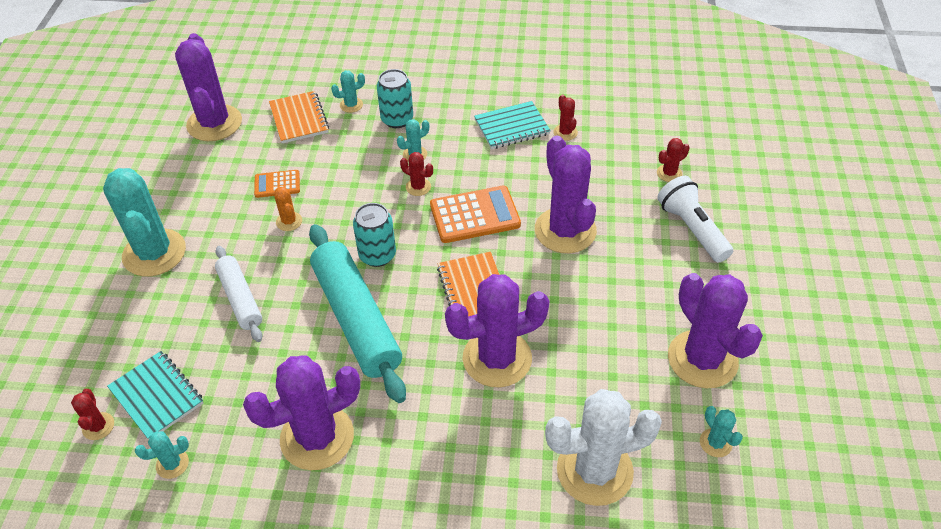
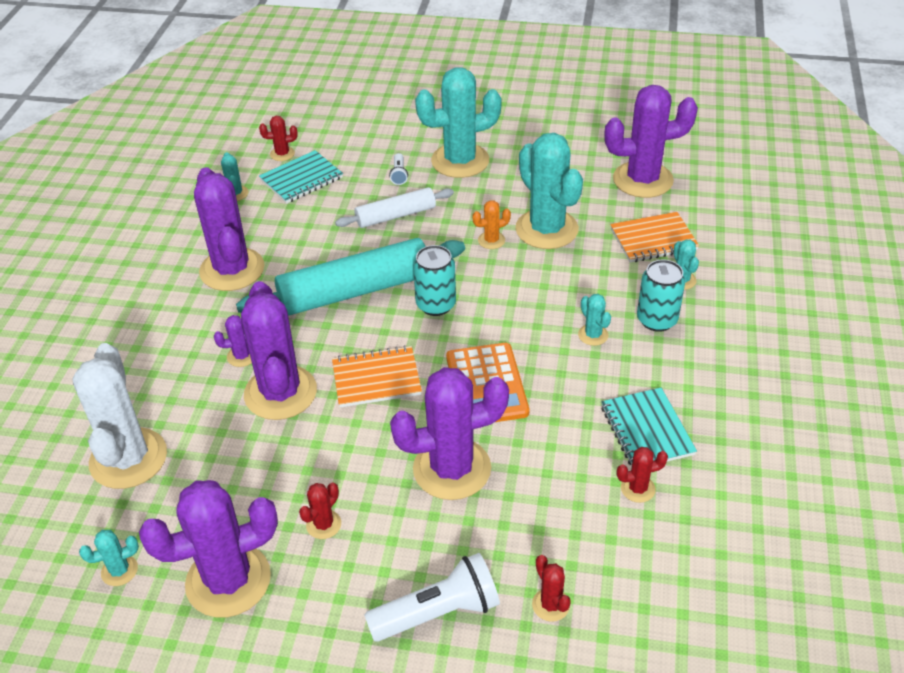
camera: 95 degrees right, 5 degrees down
(168, 303) = (399, 174): none -> white flashlight
(277, 184) = (546, 229): orange calculator -> turquoise cactus
(418, 187) = (536, 337): red cactus -> red cactus (323, 524)
(451, 400) = (242, 356): none -> purple cactus

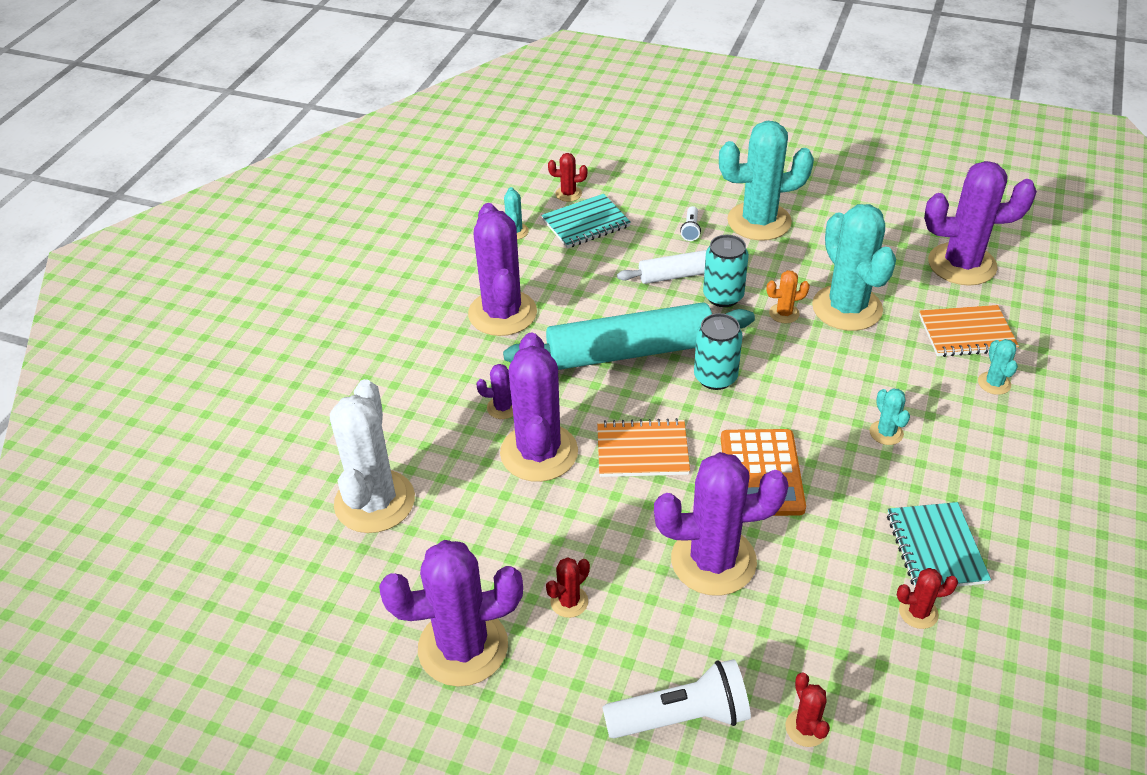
camera: 10 degrees right, 0 degrees up
(119, 570) = (353, 619): turquoise cactus -> none
(657, 320) = (960, 425): turquoise can -> turquoise can (723, 296)

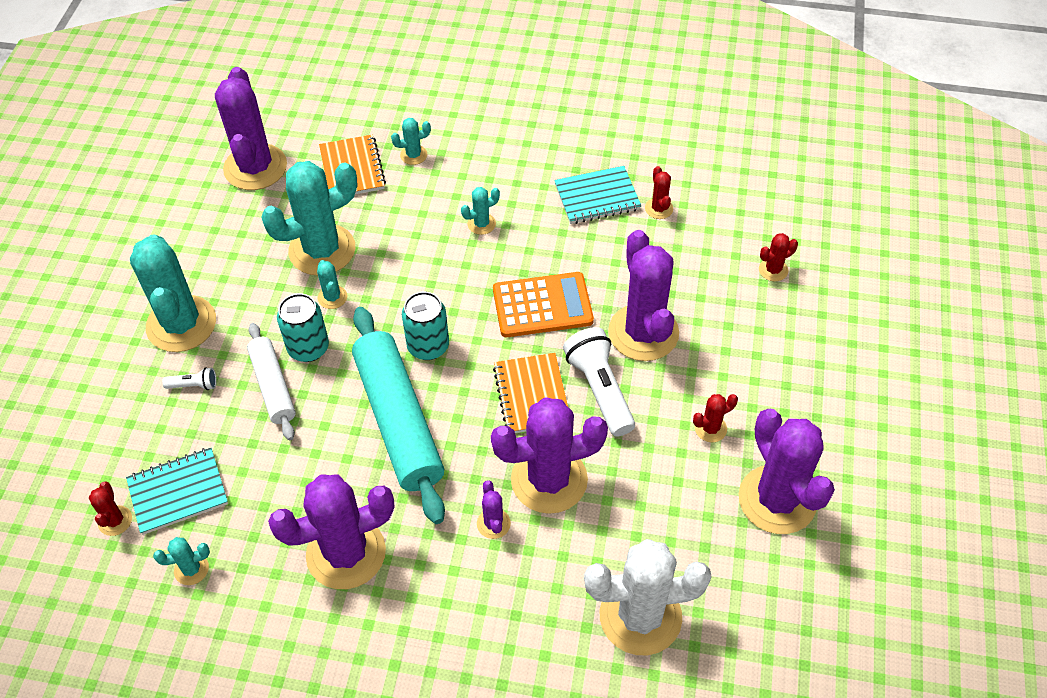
camera: 100 degrees left, 10 degrees up
(569, 602) = (710, 428): red cactus -> red cactus turned 60 degrees counterclockwise
(586, 223) = (178, 492): turquoise notebook -> turquoise notebook turned 75 degrees counterclockwise
(681, 716) = (789, 342): white flashlight -> white flashlight (600, 390)
(784, 313) = (332, 297): orange cactus -> turquoise cactus

